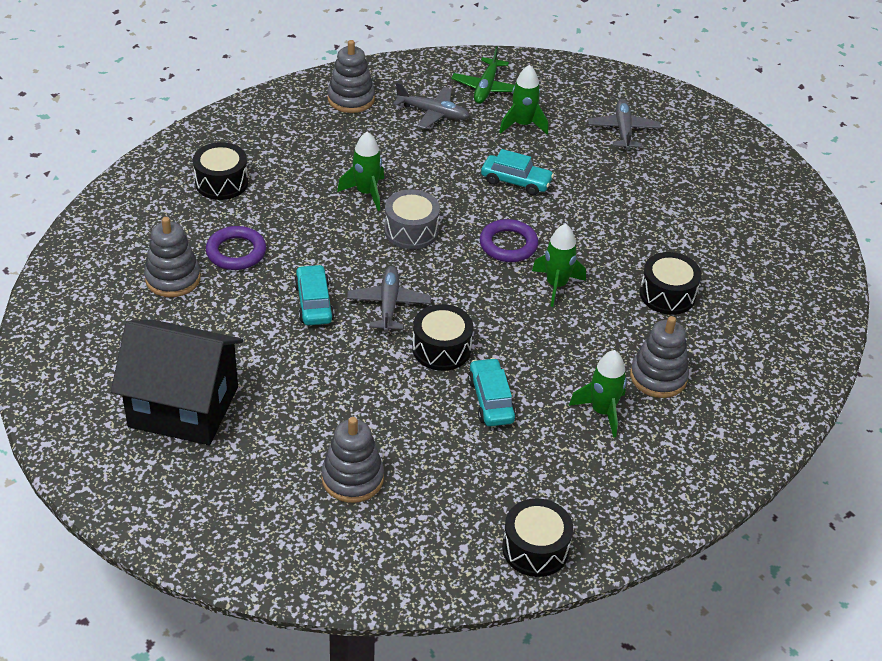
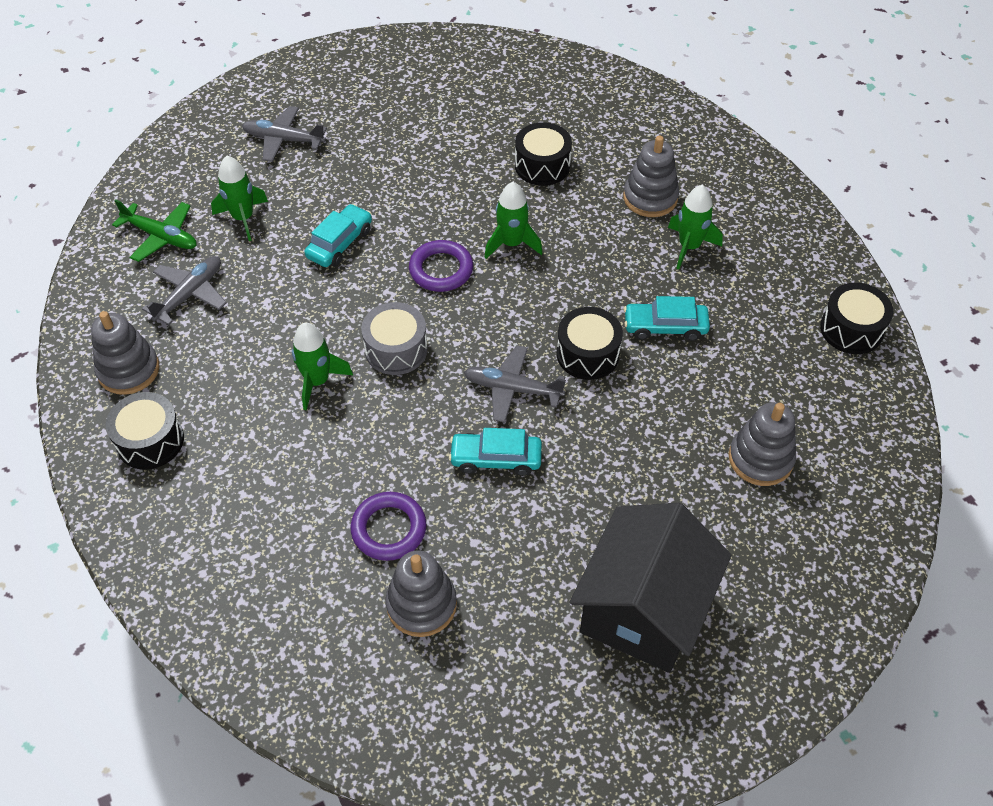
camera: 75 degrees left, 10 degrees up
(221, 182) = (249, 532): black drum -> black drum (150, 441)

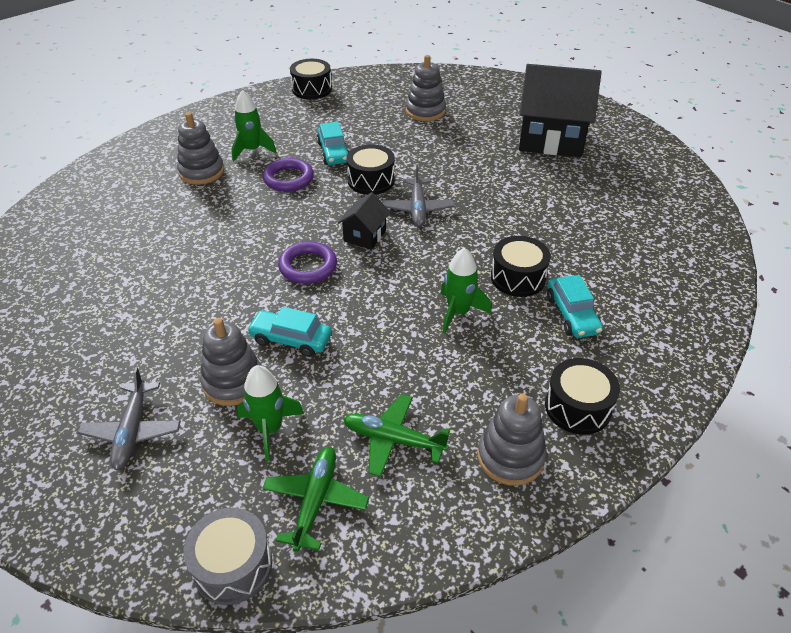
camera: 105 degrees left, 10 degrees down
(190, 294) = (393, 440): grey plane -> green plane
(389, 529) = (566, 243): purple ring -> purple ring (288, 179)
(396, 349) = (405, 274): grey drum -> grey drum (233, 566)
(421, 604) = (609, 217): grey stacking toy -> grey stacking toy (233, 382)
(476, 327) = (365, 236): none -> black house
(496, 459) = (481, 206): turquoise car -> turquoise car (572, 314)
(512, 244) = (267, 232): green rocket -> none
(542, 166) = (167, 231): black drum -> black drum (518, 277)

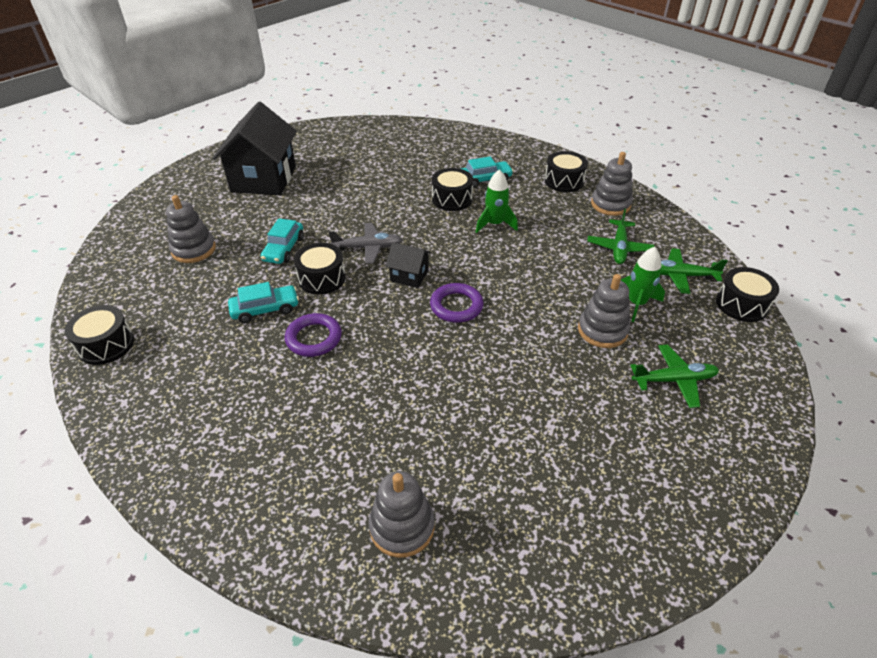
camera: 95 degrees left, 0 degrees up
(132, 431) = (674, 380): grey plane -> green plane
(201, 172) = (292, 419): grey stacking toy -> grey stacking toy (402, 526)
(233, 566) = (741, 304): grey drum -> black drum
(252, 150) = (249, 379): green rocket -> none
(291, 339) = (547, 305): turquoise car -> turquoise car (284, 249)

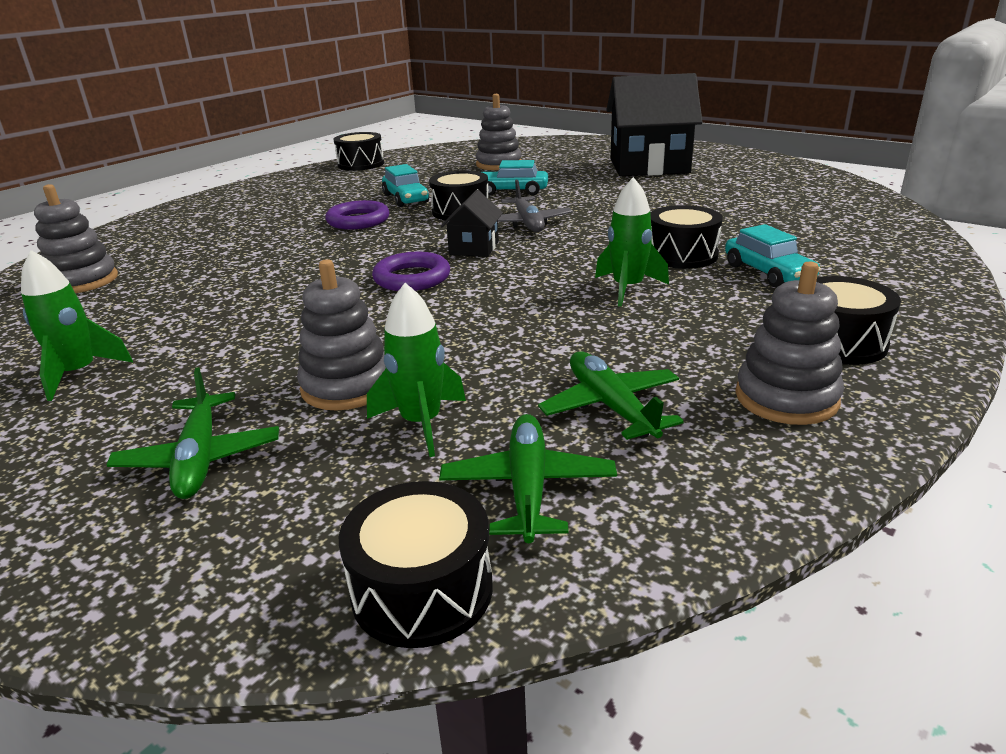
camera: 85 degrees right, 15 degrees down
(586, 465) = (79, 374): none -> green rocket
(619, 247) = (611, 407): green plane -> green plane turned 60 degrees clockwise

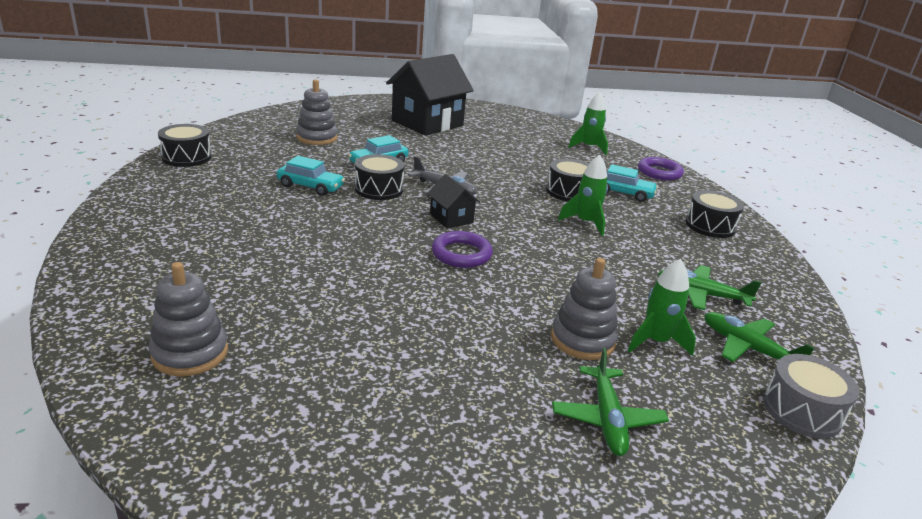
camera: 50 degrees left, 0 degrees up
(79, 374) = (404, 419): green rocket -> green rocket (589, 147)
(200, 458) = (607, 418): green plane -> green plane turned 60 degrees clockwise
(358, 220) = (316, 217): purple ring -> purple ring (659, 172)
(422, 590) = (802, 411): black drum -> grey drum
(786, 398) = (742, 262): grey stacking toy -> none

